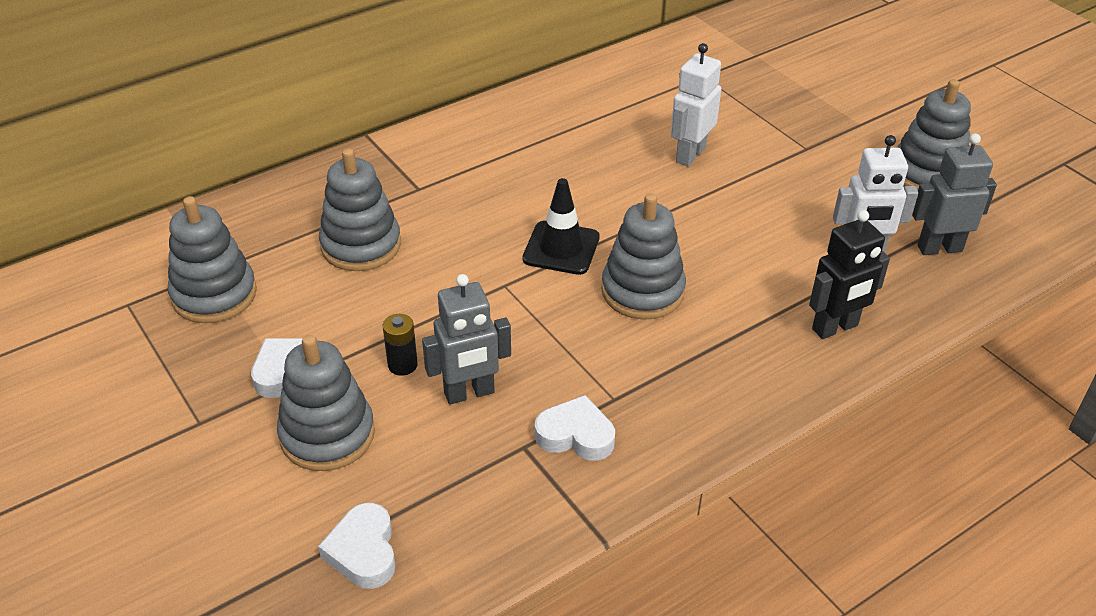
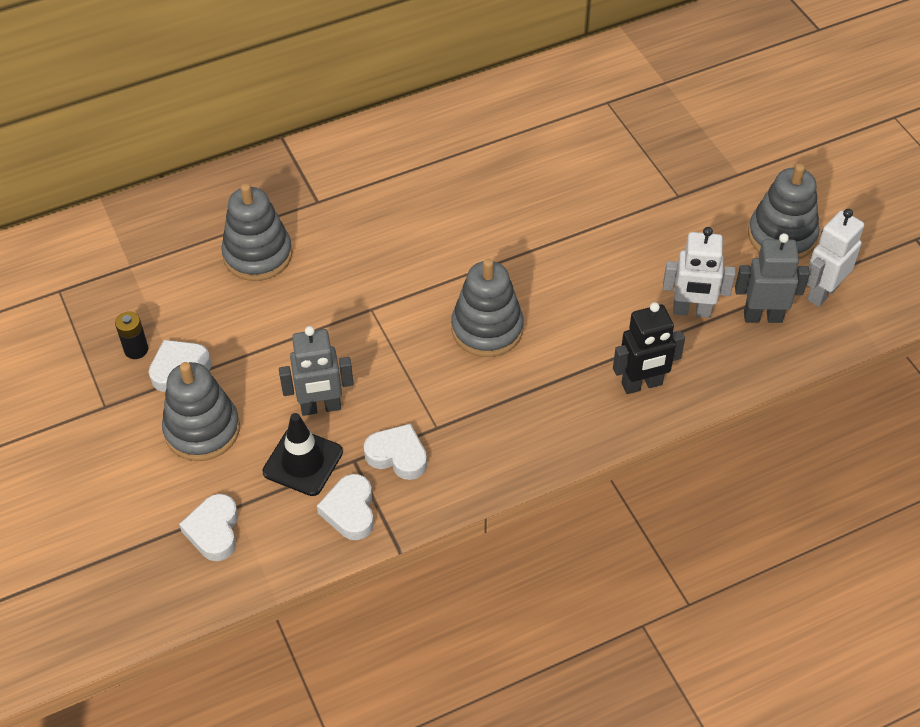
camera: 10 degrees right, 10 degrees up
(214, 295) = (130, 290): grey stacking toy -> none
(402, 365) = (272, 375): black battery -> black battery (136, 349)
(533, 505) = (350, 511): none -> white heart
(561, 248) = (428, 278): black traffic cone -> black traffic cone (303, 462)
(690, 155) = (568, 191): white robot -> white robot (822, 292)

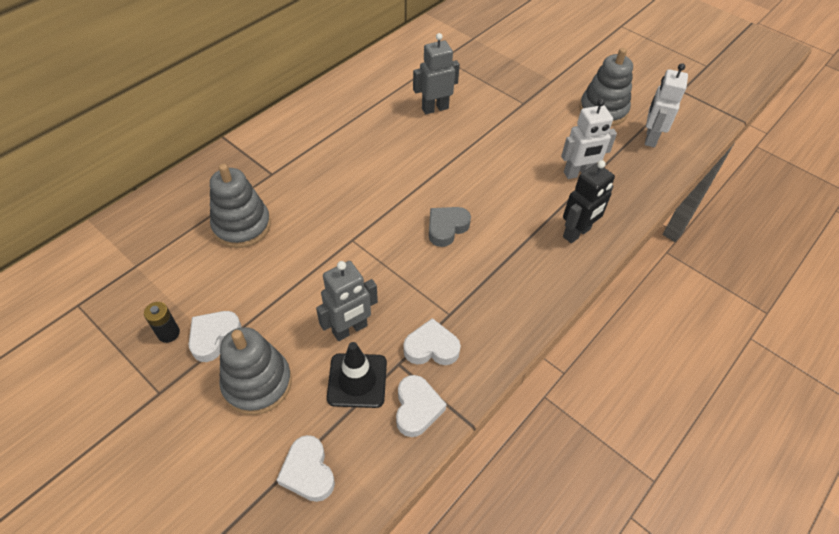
camera: 25 degrees left, 0 degrees up
(350, 511) = (417, 408): white heart -> white heart turned 150 degrees counterclockwise
(487, 329) = (446, 228): grey stacking toy -> grey heart
(762, 316) = (624, 163): grey robot -> grey robot (435, 108)

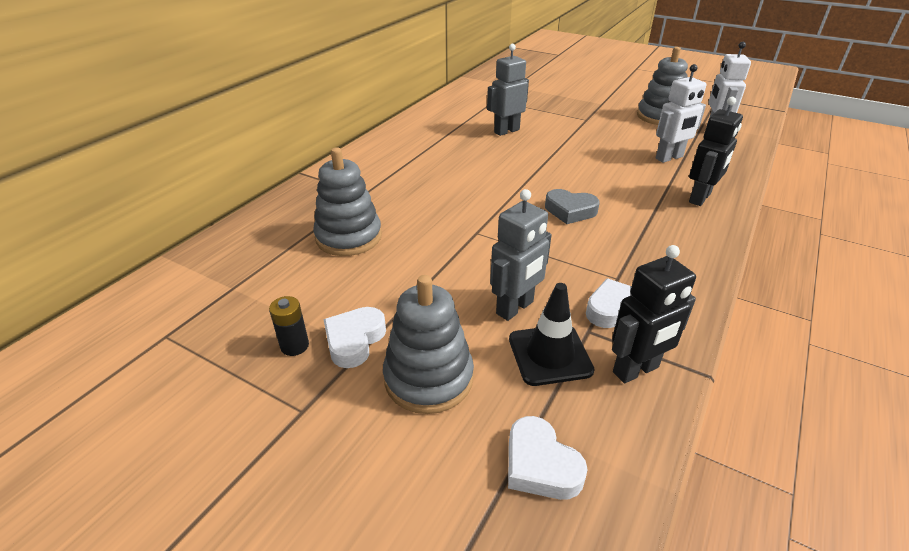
camera: 10 degrees left, 15 degrees down
(417, 408) = (636, 370): white heart -> black robot
(446, 228) = (570, 211): grey heart -> grey heart turned 105 degrees counterclockwise

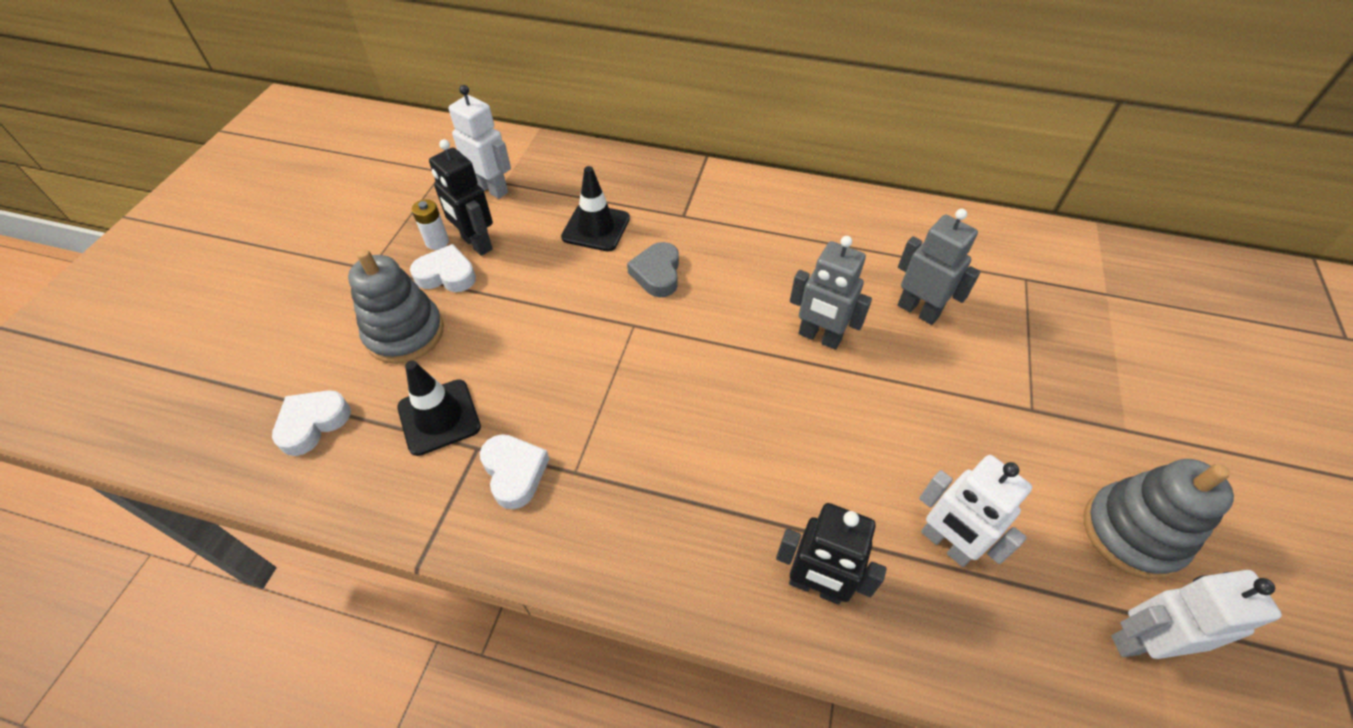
camera: 75 degrees right, 15 degrees up
(236, 297) = (492, 189): none -> white robot
(294, 346) = (437, 242): black battery -> white battery
(348, 237) = (596, 228): grey stacking toy -> black traffic cone
(515, 308) = (505, 380): grey robot -> grey robot (819, 337)
(570, 211) = (713, 411): grey heart -> grey heart (657, 274)
(636, 370) = (422, 493): black robot -> black robot (476, 244)

